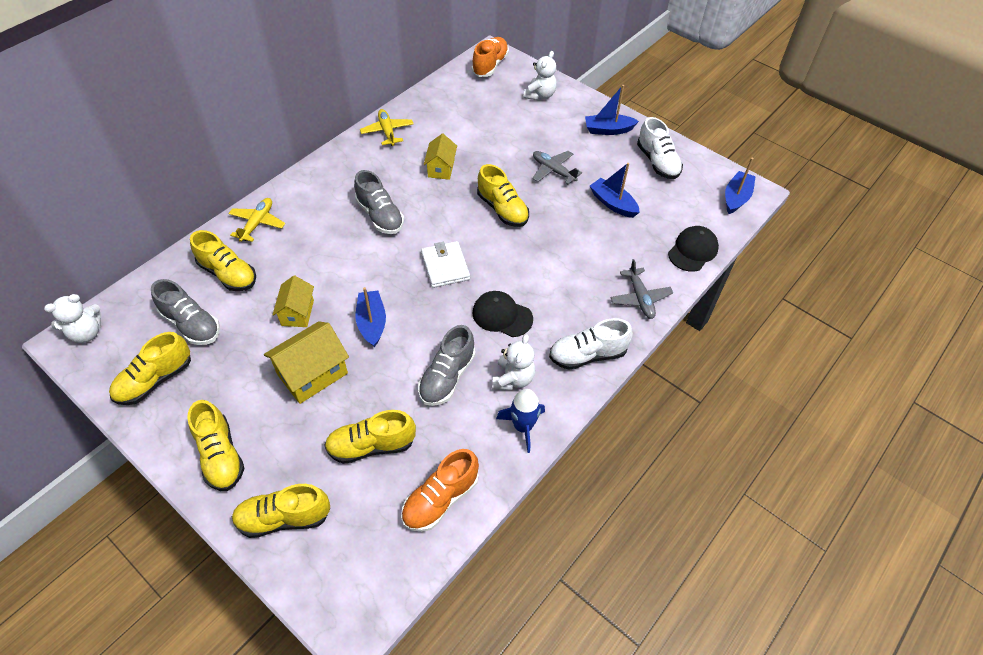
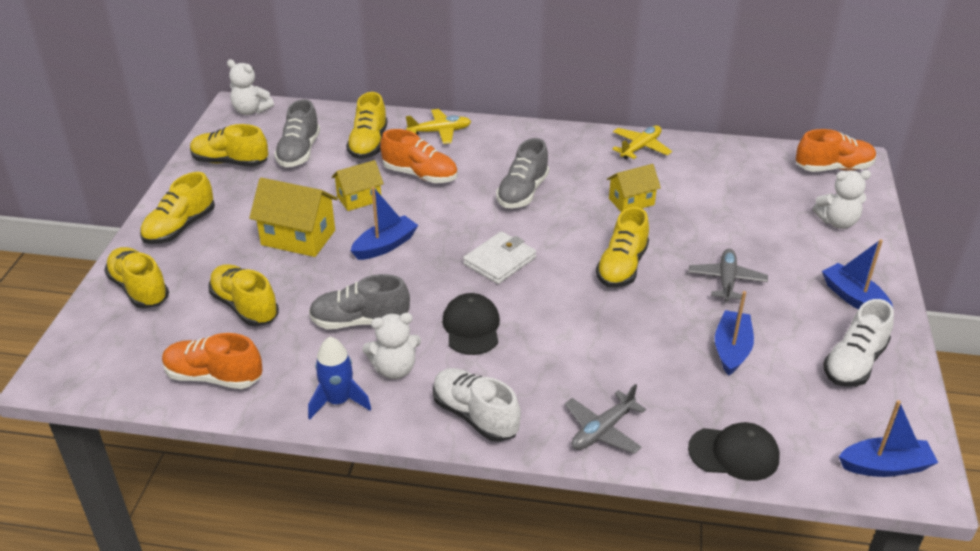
camera: 60 degrees right, 15 degrees down
(303, 262) = (420, 175): none -> orange shoe

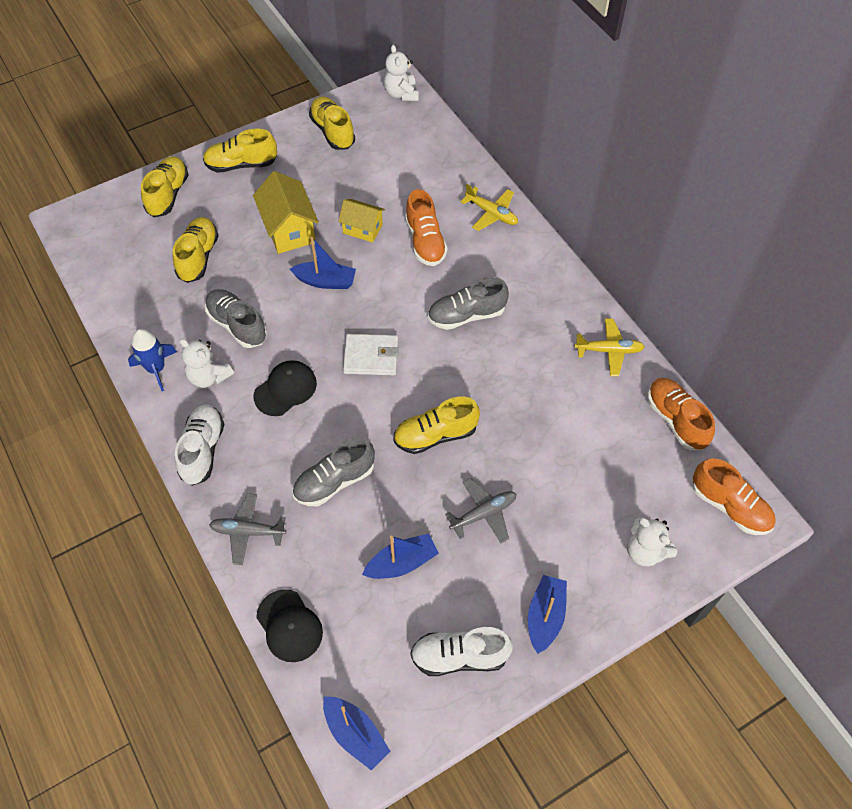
camera: 50 degrees right, 20 degrees up
(214, 377) = (126, 292): orange shoe -> orange shoe (676, 420)
(299, 152) = (381, 157): grey shoe -> grey shoe (334, 481)
(368, 144) = (431, 185): yellow shoe -> none
(631, 202) = (525, 390): yellow house -> none

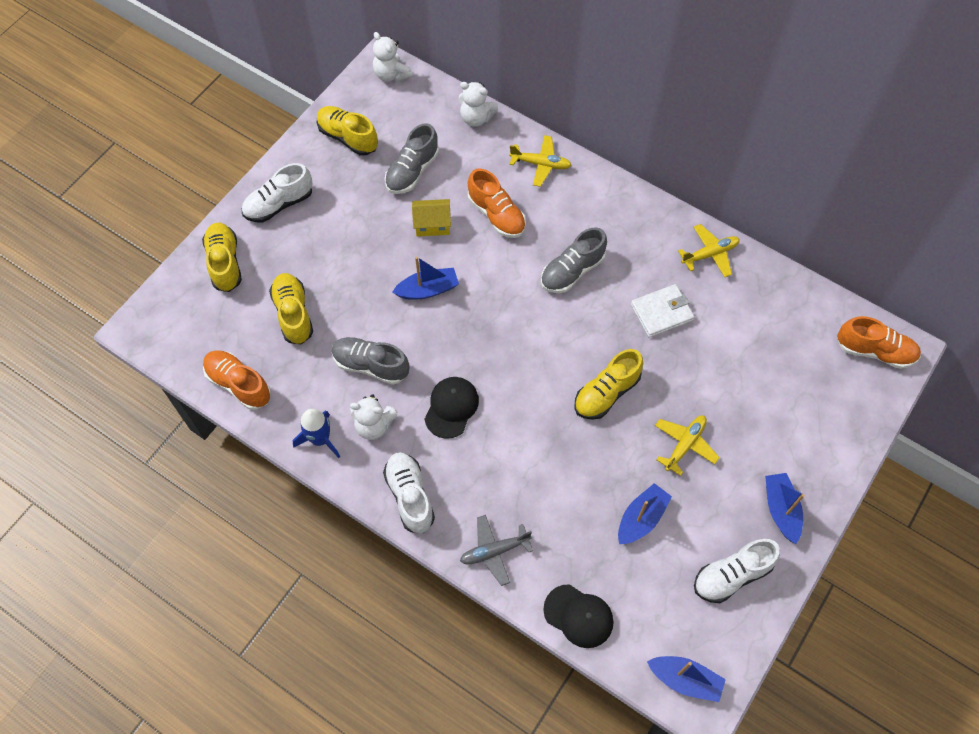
camera: 25 degrees left, 5 degrees up
(241, 164) = (279, 204): yellow shoe -> white shoe
(289, 230) = (364, 252): yellow house -> none
(334, 481) = (543, 473): grey shoe -> grey shoe (412, 171)
(371, 356) = (510, 344): white wallet -> white wallet (661, 312)
(483, 514) = (685, 445): grey plane -> yellow plane
(645, 551) = (829, 419): white teddy bear -> white teddy bear (476, 118)
(676, 420) = (795, 294): orange shoe -> orange shoe (239, 384)

